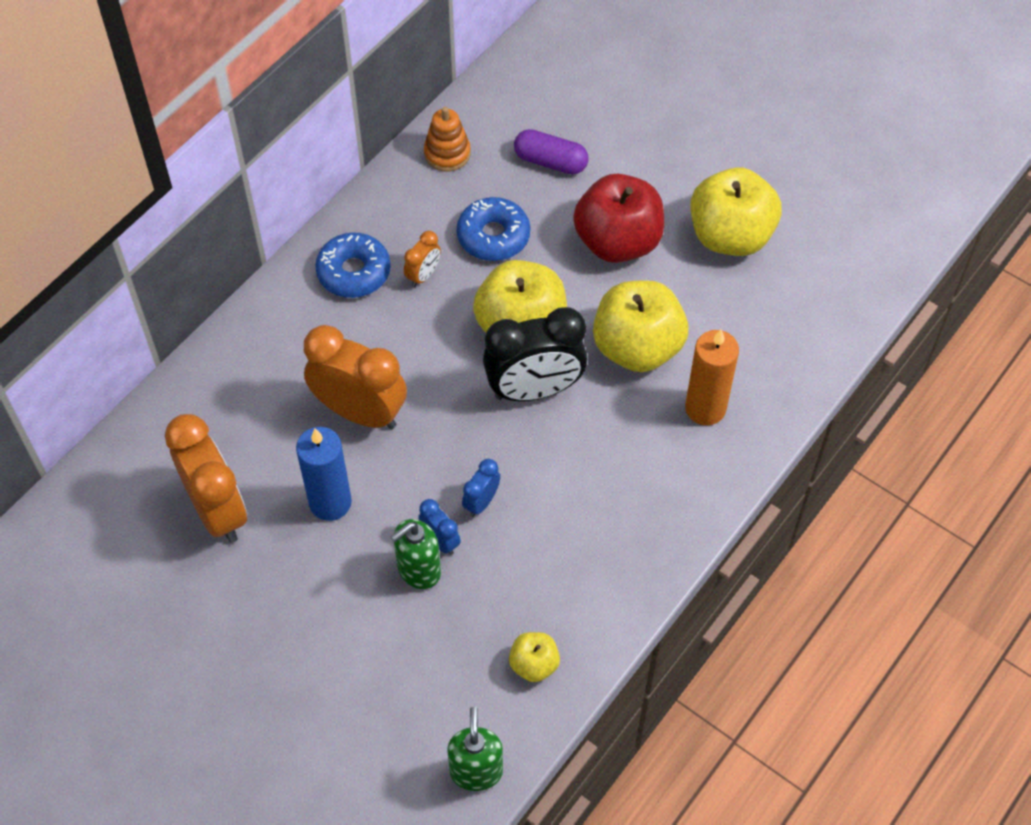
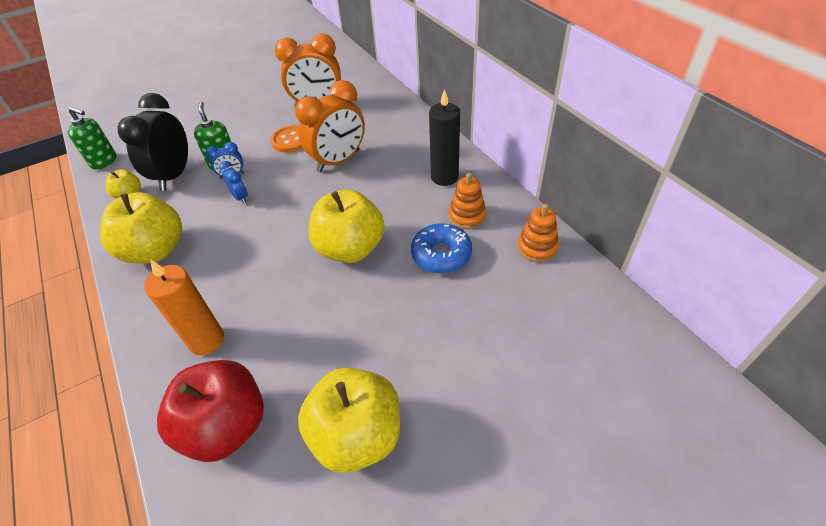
camera: 115 degrees right, 10 degrees down
(330, 502) = (290, 140): blue candle -> orange button
(354, 272) = (444, 177): blue donut -> black candle
(420, 229) = (467, 216): none -> orange stacking toy
(423, 275) = (424, 209): orange clock -> none
(534, 390) = (297, 242): black clock -> black clock (174, 175)
(550, 162) = (505, 313): purple capsule -> none
(618, 242) = (396, 335): red apple -> red apple (226, 426)
(637, 348) = (289, 313): yellow apple -> yellow apple (155, 250)

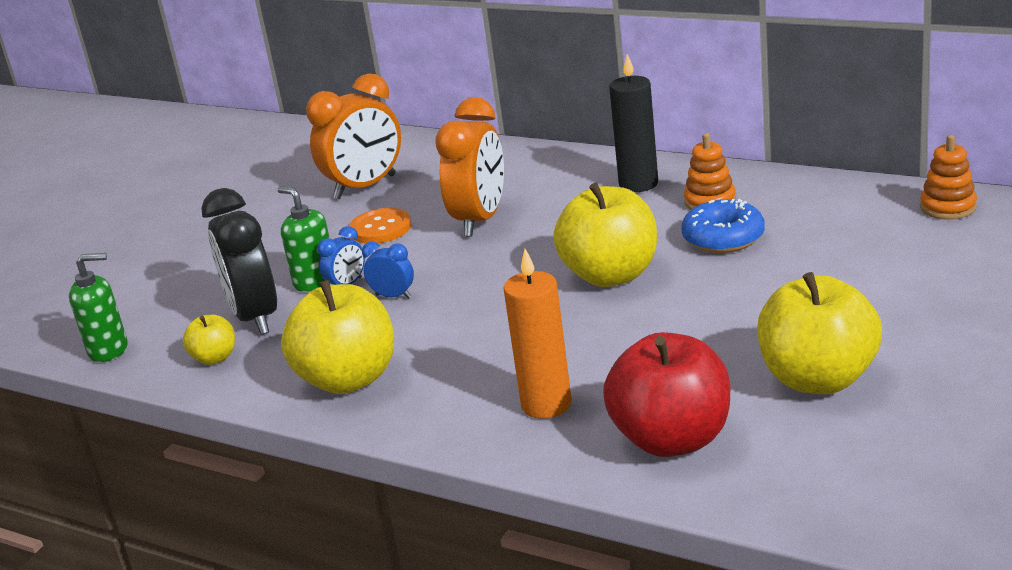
camera: 30 degrees left, 20 degrees down
(537, 247) = (817, 194): orange stacking toy -> orange stacking toy (948, 207)

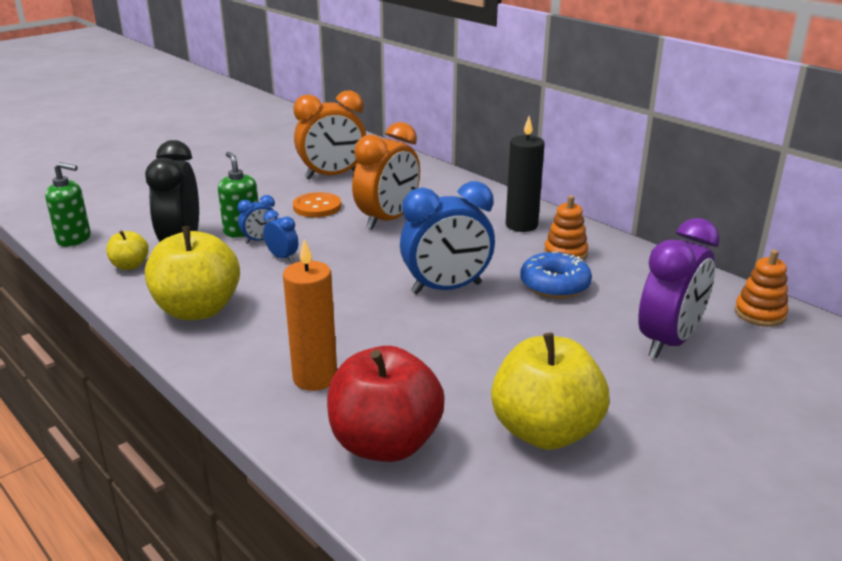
camera: 15 degrees right, 0 degrees up
(611, 275) = (446, 289): yellow apple -> blue clock
(878, 261) = (668, 342): none -> purple clock

